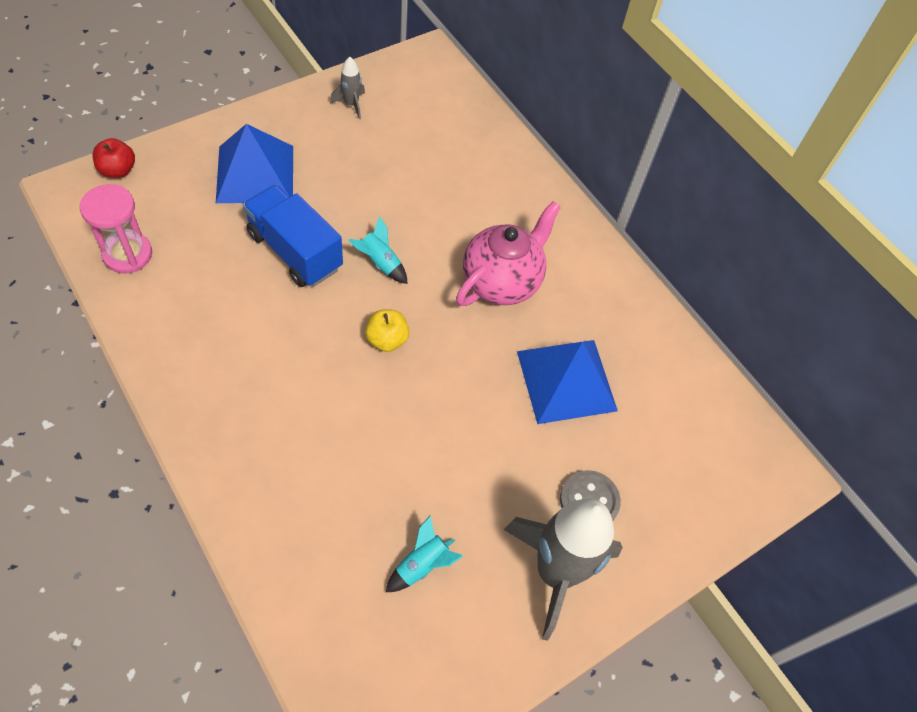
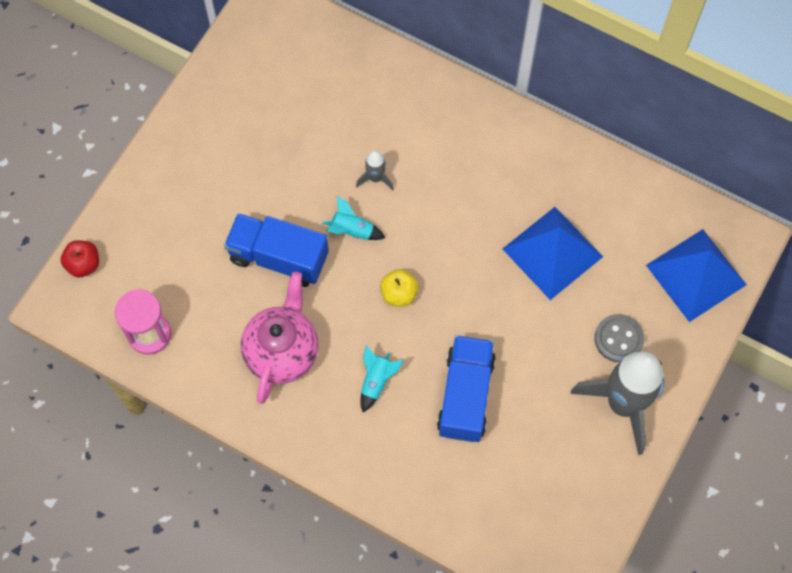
camera: 20 degrees left, 10 degrees up
(255, 173) = (197, 204): blue pyramid -> blue pyramid (696, 275)
(351, 104) = (231, 91): grey rocket -> grey rocket (375, 178)
(390, 471) = (465, 396): none -> blue truck
(422, 565) = (529, 450): turquoise rocket -> turquoise rocket (376, 381)
(502, 282) = (457, 194): pink teapot -> pink teapot (282, 351)

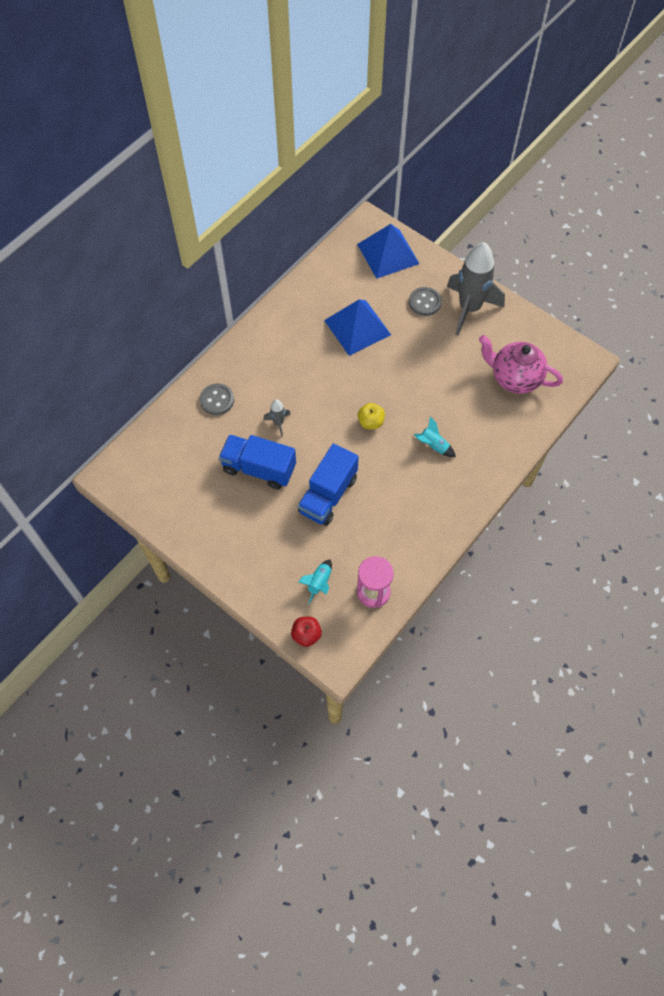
camera: 80 degrees left, 5 degrees down
(282, 351) = (402, 502): pink teapot -> pink teapot (514, 378)
(352, 230) = (316, 444): turquoise rocket -> turquoise rocket (319, 583)
(396, 98) = (217, 400): none -> grey button
(465, 396) = (451, 394): blue truck -> blue truck (259, 468)

